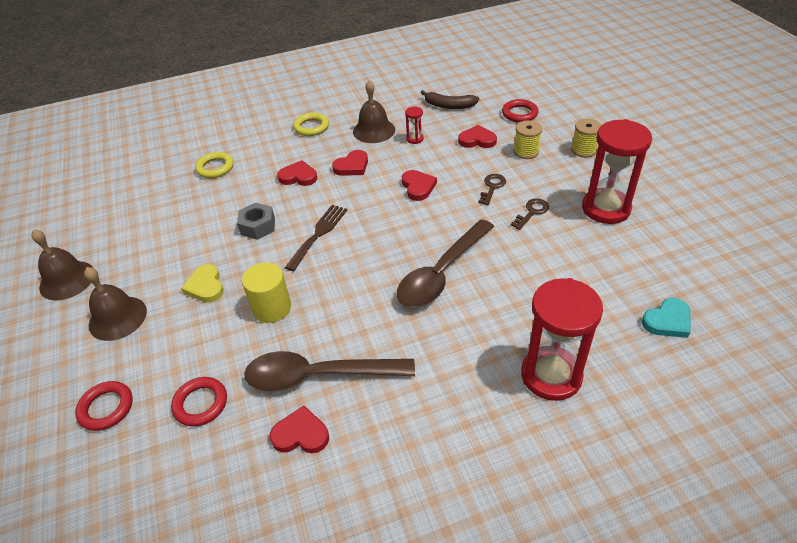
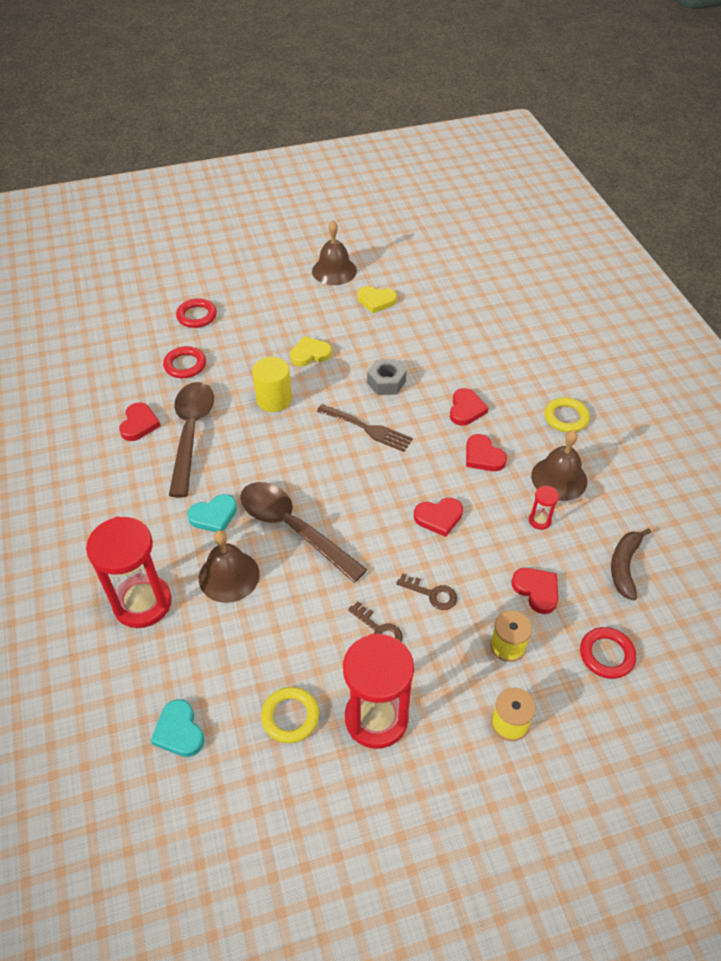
camera: 90 degrees right, 5 degrees up
(117, 318) = (284, 307): brown bell -> brown bell (229, 576)
(133, 242) = (376, 301): none -> yellow heart
(215, 168) = (486, 342): yellow ring -> yellow ring (290, 716)
(434, 335) = (214, 516): none -> turquoise heart
(477, 140) = (536, 590): red heart -> red heart turned 45 degrees counterclockwise

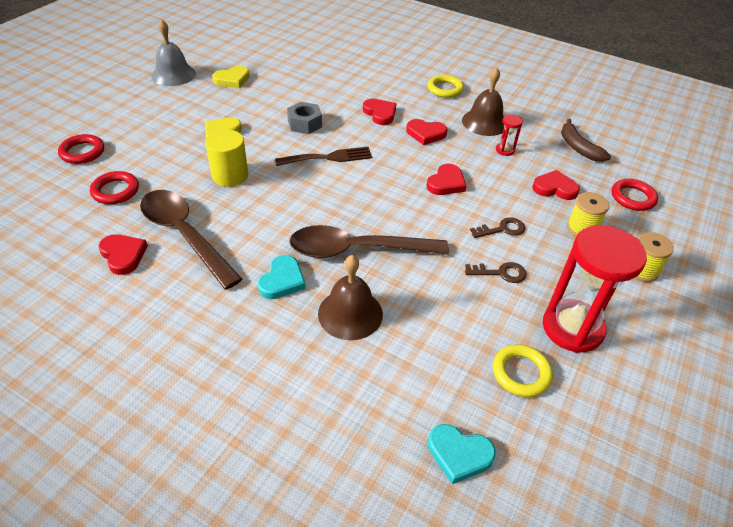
camera: 45 degrees left, 5 degrees down
(142, 603) = (302, 385): red hourglass -> none
(334, 271) = (173, 74): brown bell -> grey bell

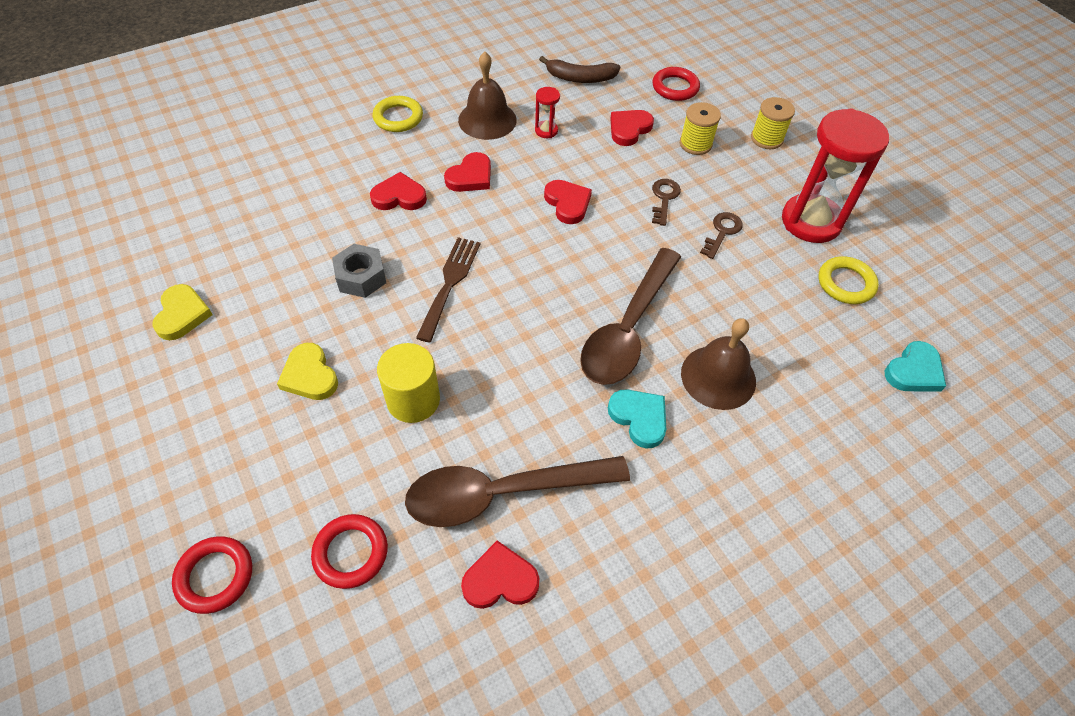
camera: 60 degrees left, 10 degrees up
(173, 74) = (96, 384): grey bell -> none

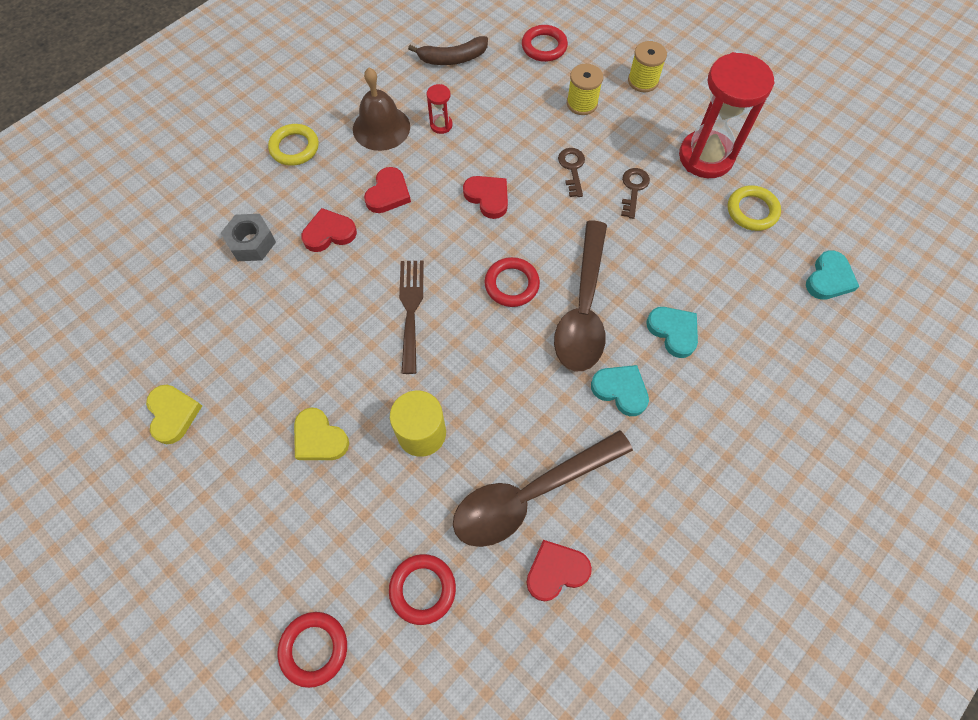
camera: 15 degrees left, 10 degrees up
(361, 277) = (327, 327): grey nut -> grey nut (252, 243)
(561, 287) = (511, 284): none -> red ring
(629, 129) = (517, 103): red heart -> none
(718, 377) = (673, 331): brown bell -> turquoise heart

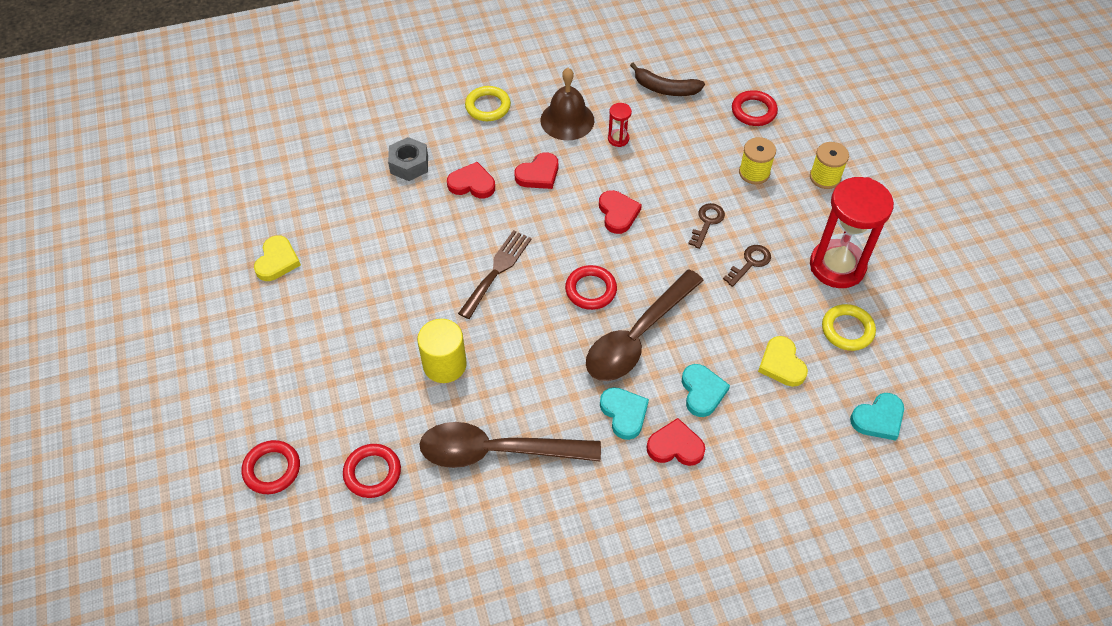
camera: 30 degrees right, 10 degrees down
(319, 438) = (367, 329): yellow heart -> yellow heart (781, 364)
(556, 571) = (479, 515): red heart -> red heart (675, 446)

